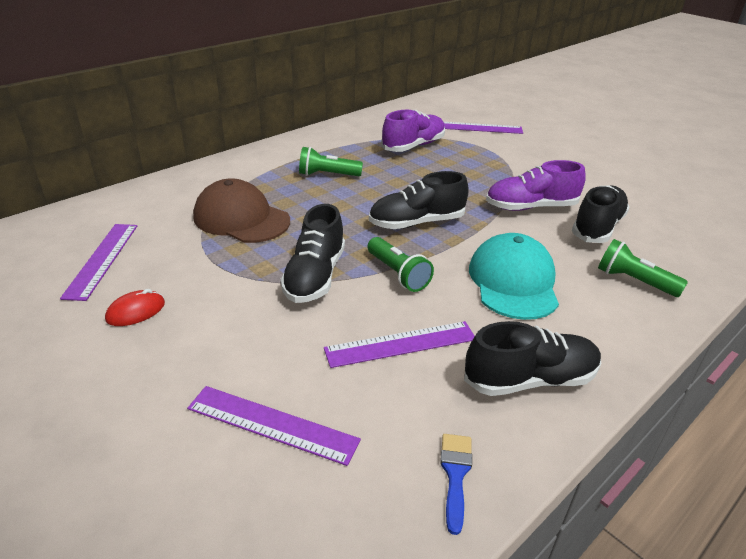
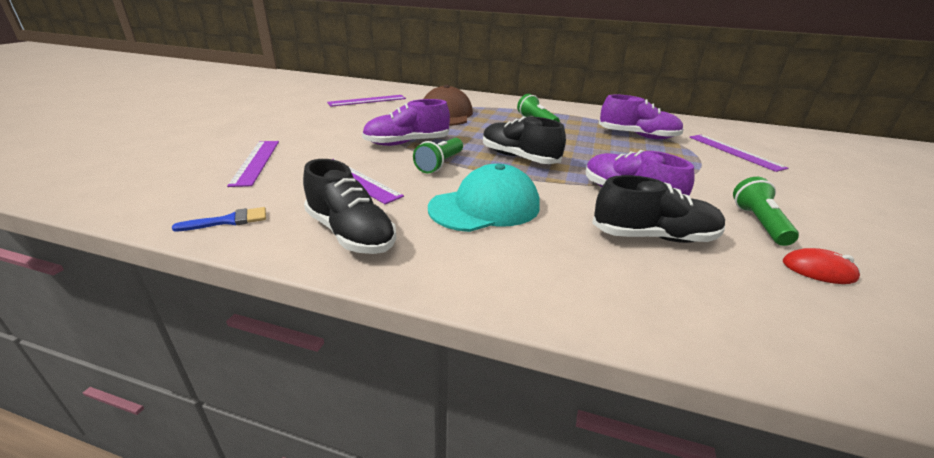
camera: 60 degrees right, 5 degrees down
(136, 311) = (330, 116): red mouse -> red mouse (818, 270)
(315, 276) = (407, 143): black shoe -> purple shoe
(634, 281) = (573, 272): green flashlight -> green flashlight (759, 223)

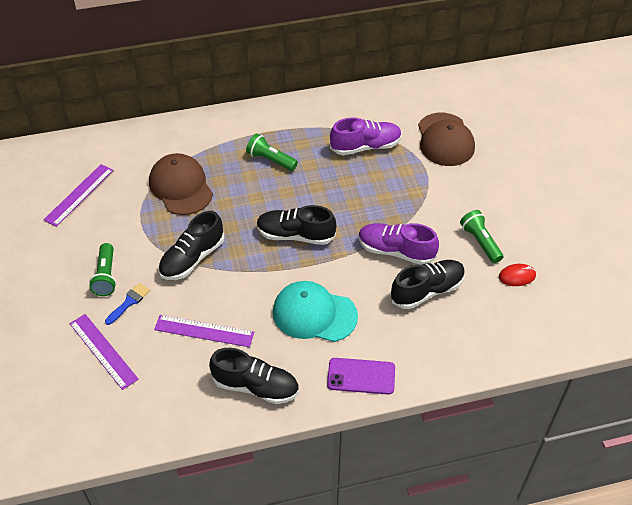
camera: 30 degrees left, 20 degrees up
(229, 221) = (169, 418): blue brush -> blue brush (129, 302)
(407, 143) = (192, 258): purple shoe -> black shoe
(440, 164) = (245, 277): green flashlight -> green flashlight (106, 276)
(485, 207) = (314, 314): turquoise cap -> turquoise cap turned 105 degrees counterclockwise
(492, 277) = (361, 376): none -> purple phone
(734, 152) = (445, 140): purple ruler -> brown cap

